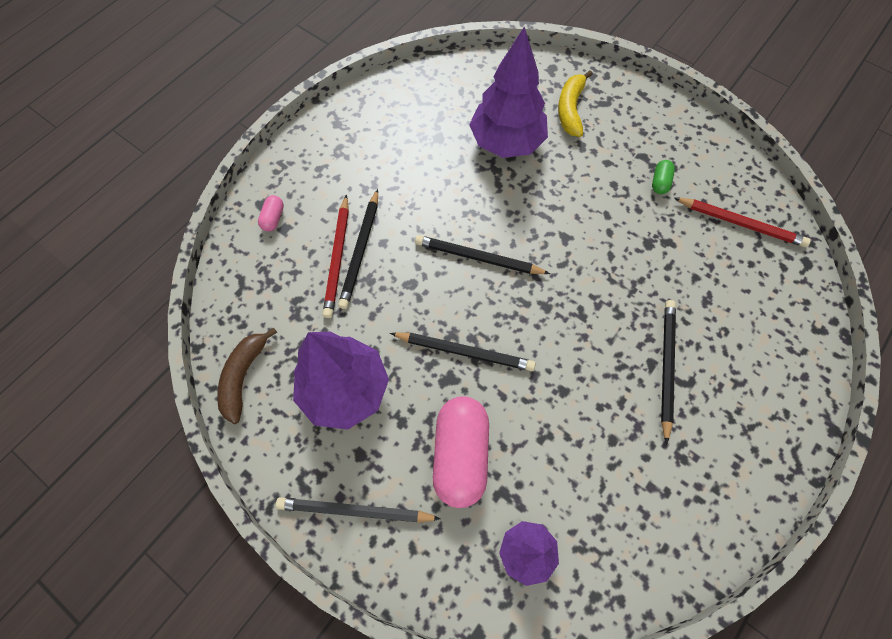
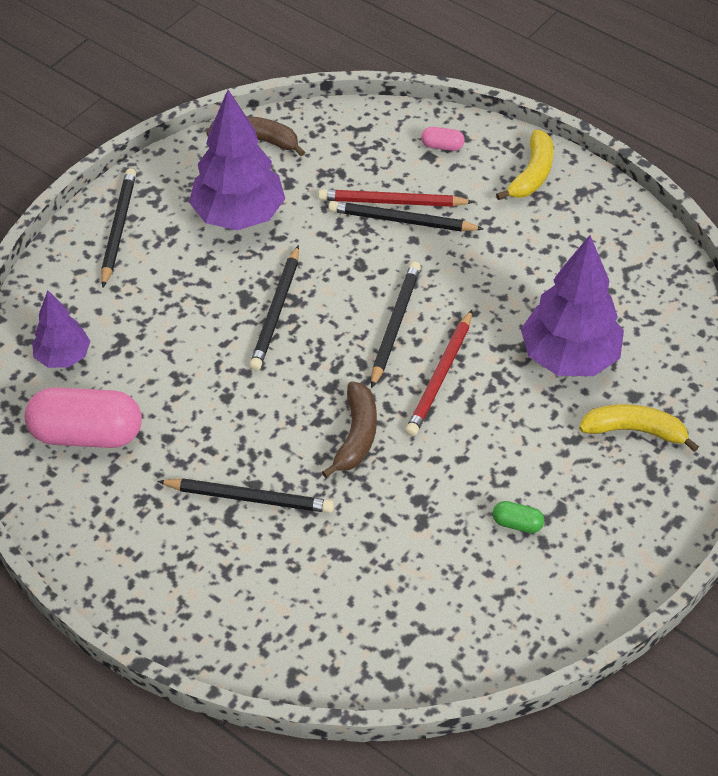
camera: 90 degrees right, 15 degrees down
(314, 155) = (532, 174): none -> yellow banana
(460, 454) = (164, 307): pink capsule -> pink capsule (87, 434)
(594, 286) = (356, 436): none -> brown banana
(740, 223) = (454, 611): red pencil -> red pencil (440, 376)

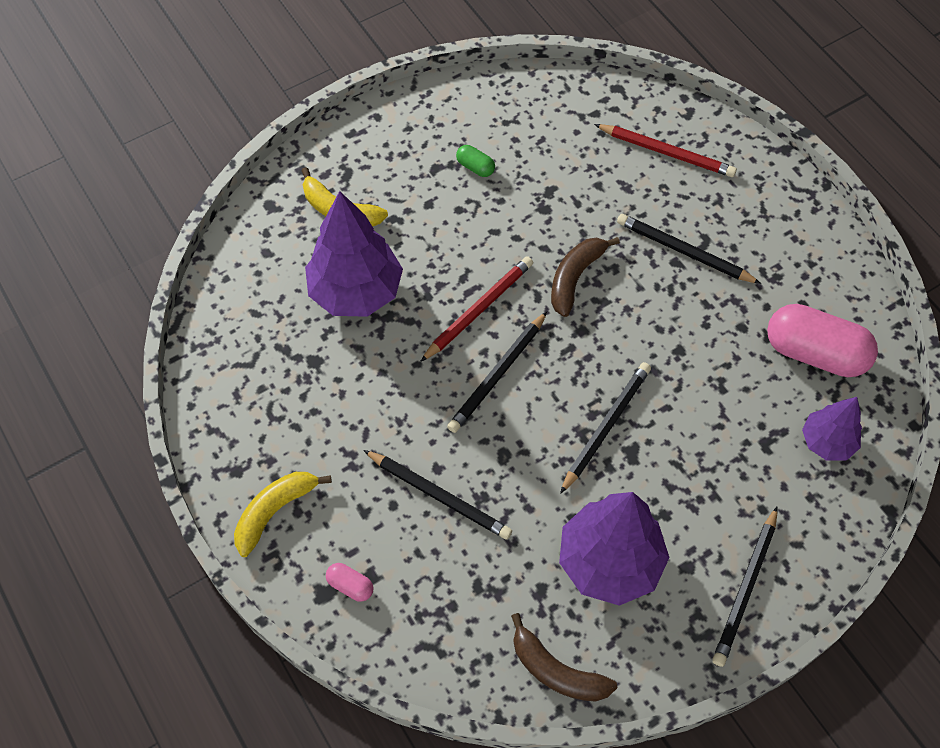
camera: 160 degrees left, 10 degrees up
(392, 202) = (438, 524): red pencil -> red pencil (666, 152)

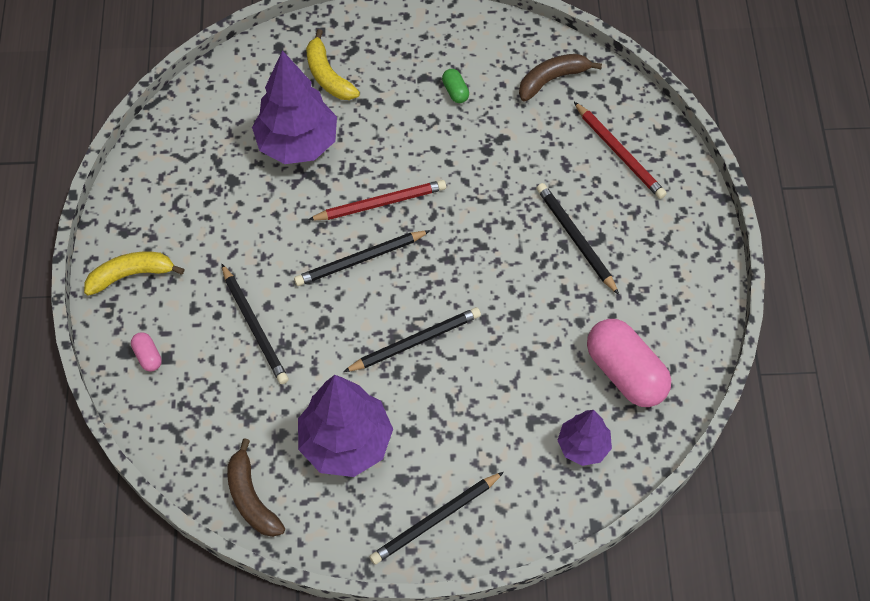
camera: 30 degrees right, 0 degrees up
(575, 277) = (472, 216): brown banana -> brown banana (552, 79)

